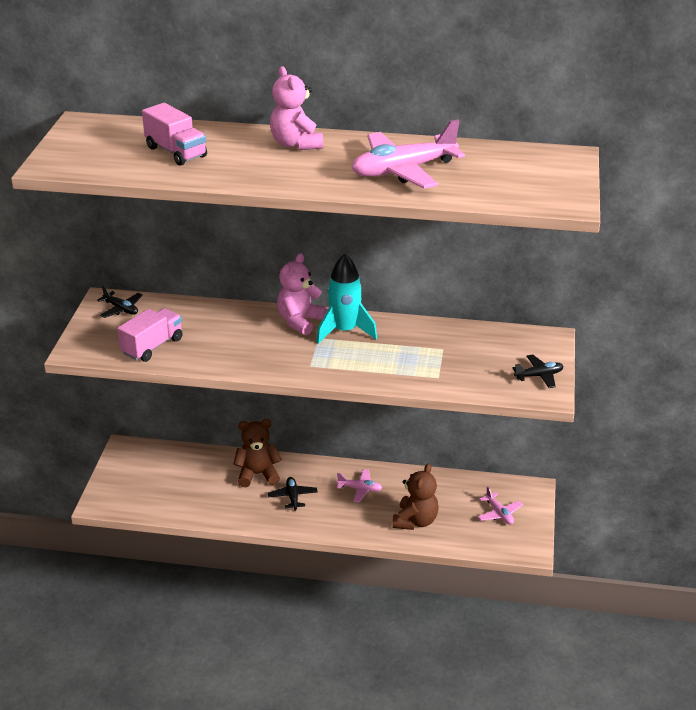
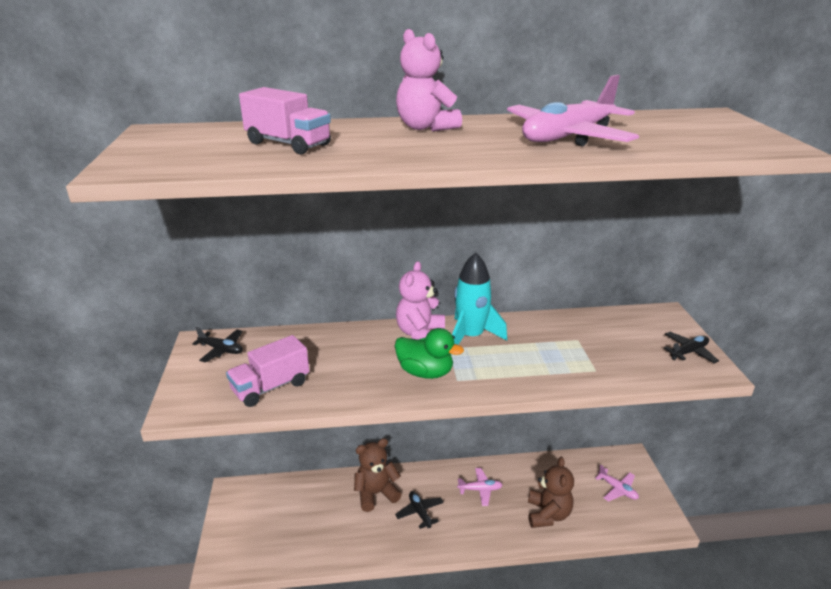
camera: 15 degrees left, 5 degrees down
(152, 346) = (271, 387): pink truck -> pink truck turned 150 degrees counterclockwise
(286, 355) = (425, 372): none -> green duck

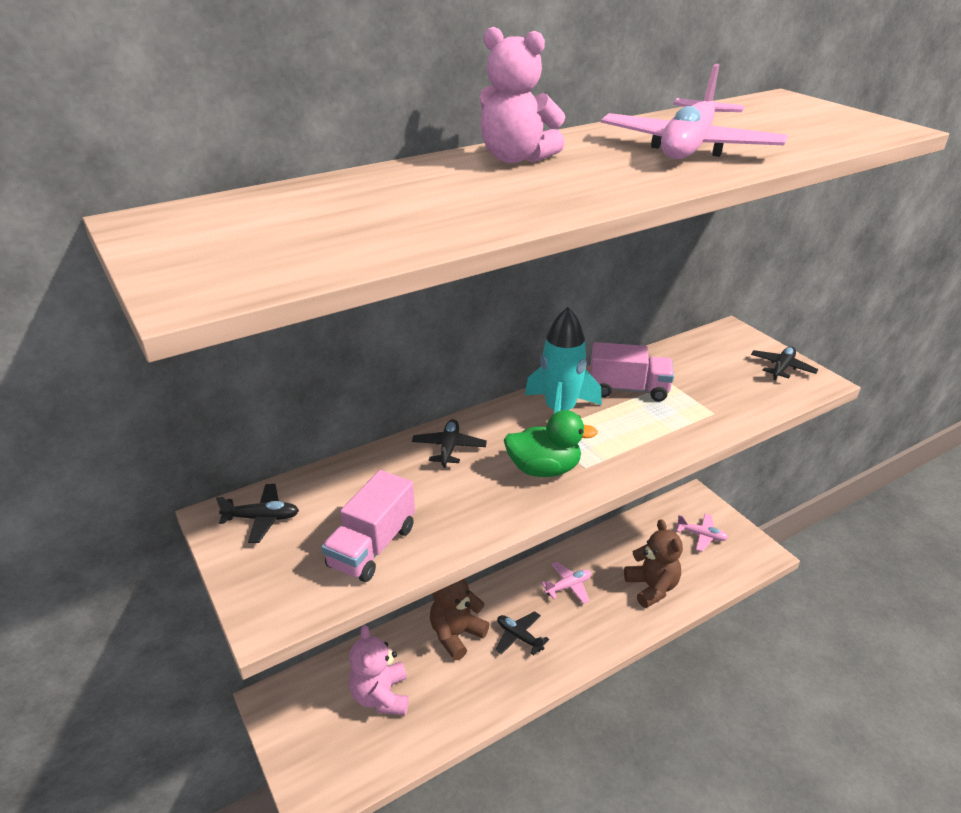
camera: 25 degrees left, 5 degrees up
(288, 144) = (379, 210): pink truck -> pink truck (628, 389)
(371, 340) = (449, 448): none -> black plane
(420, 334) = (500, 424): pink teddy bear -> pink teddy bear (381, 696)

